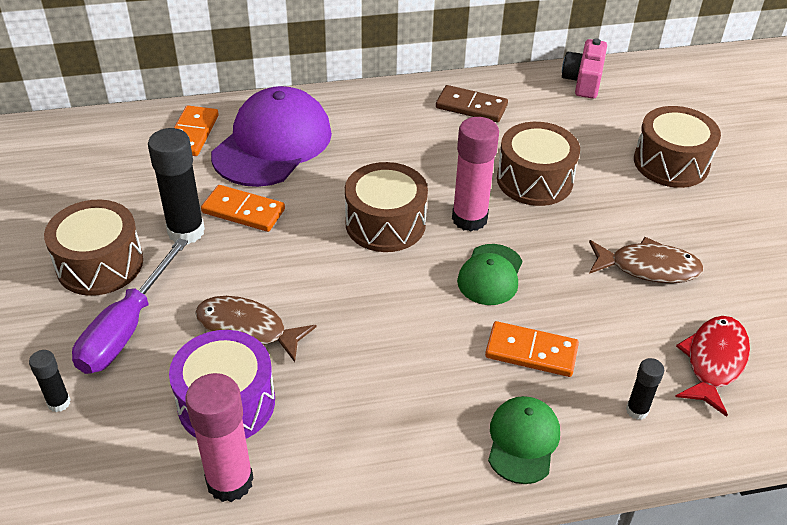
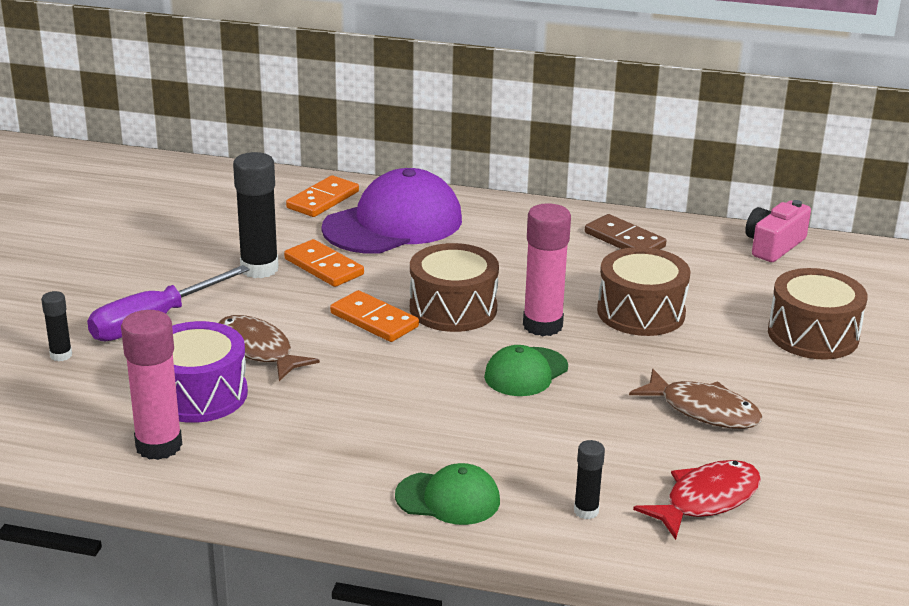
camera: 25 degrees right, 15 degrees down
(100, 264) = (166, 273): brown drum -> none
(523, 441) = (448, 498): green cap -> green cap turned 60 degrees clockwise
(531, 352) = (516, 439): orange domino -> orange domino (374, 320)

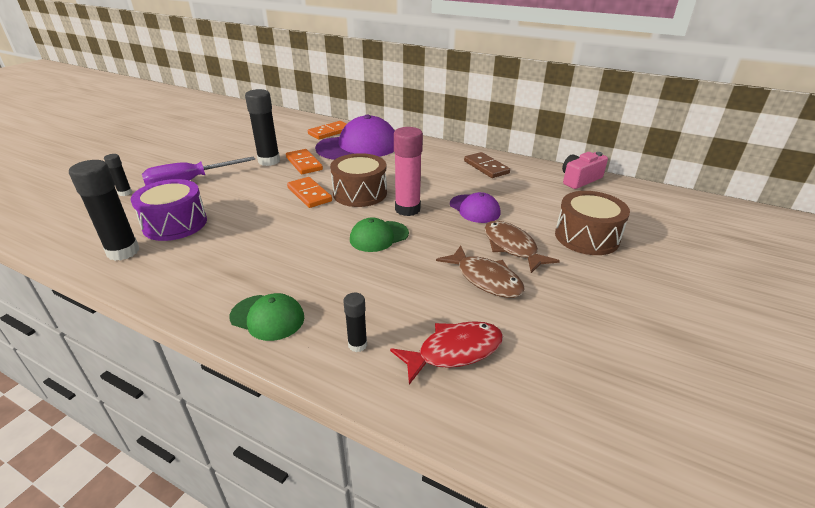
camera: 15 degrees right, 5 degrees up
(159, 446) = (123, 252): pink glue stick -> black glue stick
(257, 350) = (230, 203): brown fish -> brown fish (512, 247)
(641, 312) = (474, 209): brown drum -> purple cap

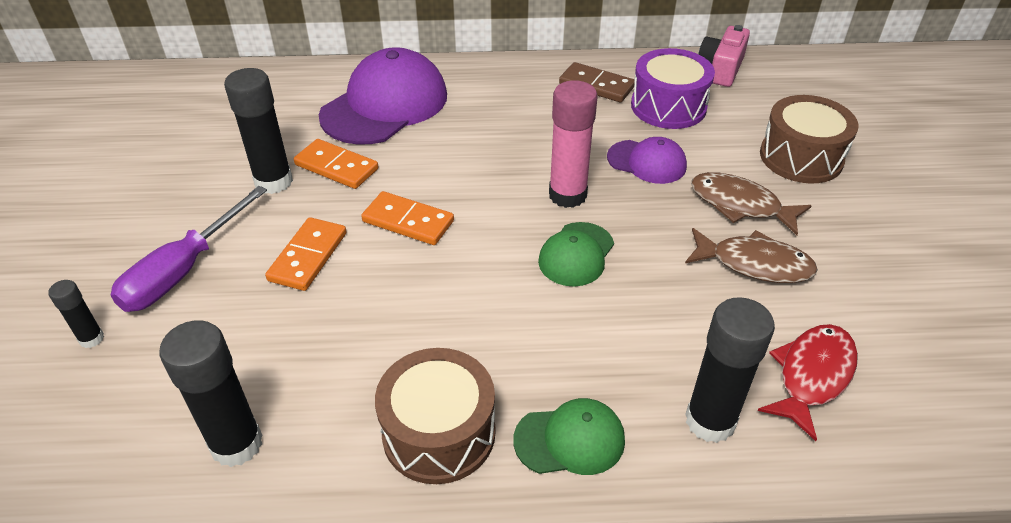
camera: 30 degrees left, 10 degrees up
(175, 224) = (259, 358): purple drum -> purple drum (668, 106)
(330, 132) = (309, 90): orange domino -> orange domino (308, 256)
(357, 345) = (710, 421): black glue stick -> black glue stick, size x1.94
(360, 193) = (477, 192): brown drum -> brown drum (439, 432)

